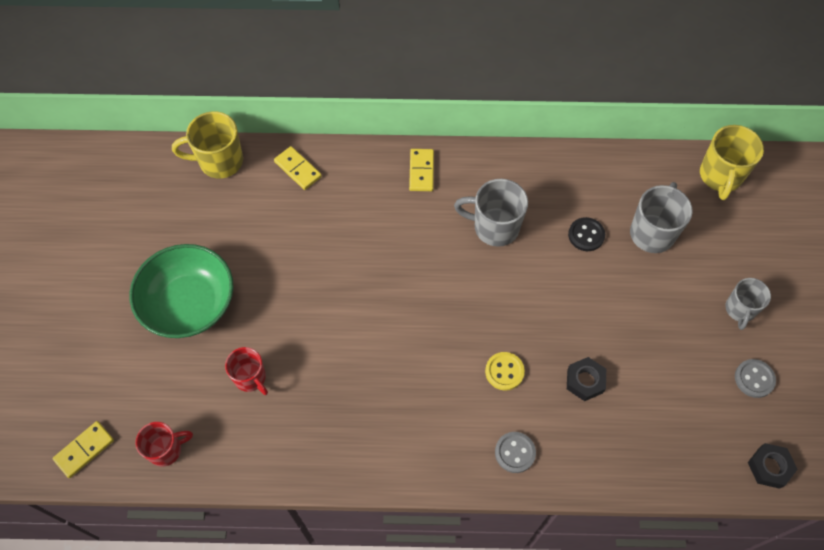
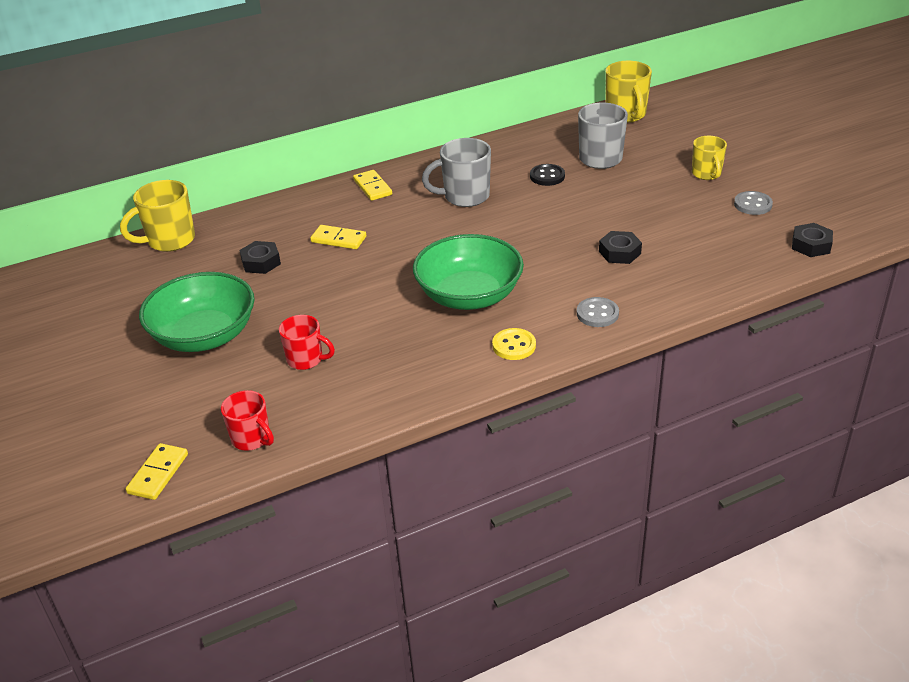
camera: 25 degrees left, 25 degrees down
(166, 450) = (252, 439): red mug -> red mug turned 90 degrees clockwise
(277, 230) = (261, 262): none -> black nut
(298, 169) = (253, 221): yellow domino -> yellow domino (338, 239)
(421, 368) = (469, 295): none -> green bowl
(504, 371) = (546, 271): yellow button -> yellow button (514, 346)
(740, 310) = (706, 174): grey mug -> yellow mug

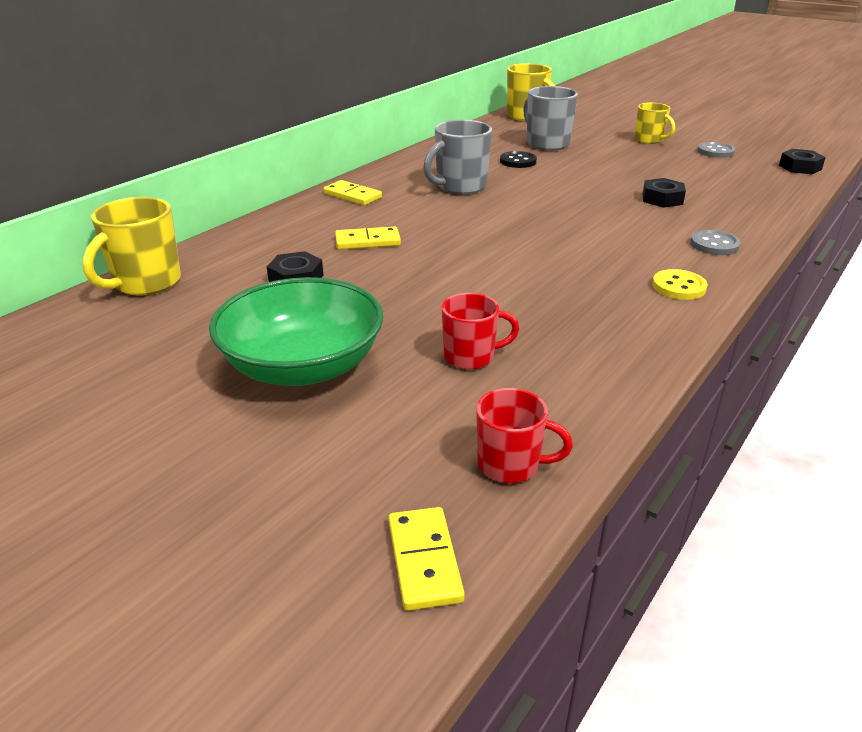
camera: 30 degrees left, 5 degrees down
(469, 295) = (573, 257): green bowl -> none

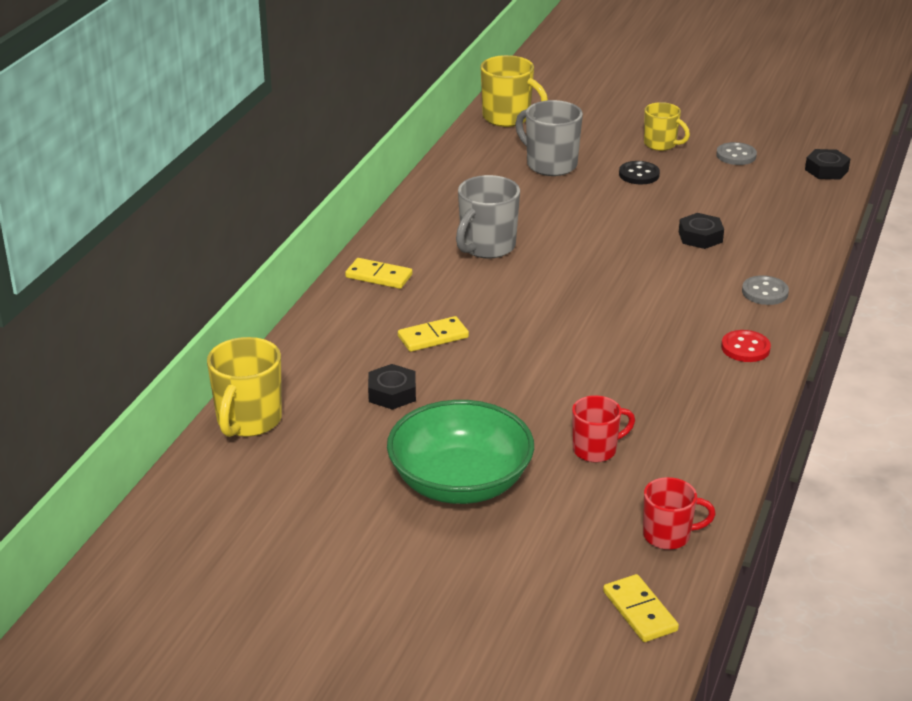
camera: 15 degrees left, 0 degrees up
(518, 161) = (531, 199): black button -> black button (639, 174)
(678, 287) = (745, 348): yellow button -> red button

